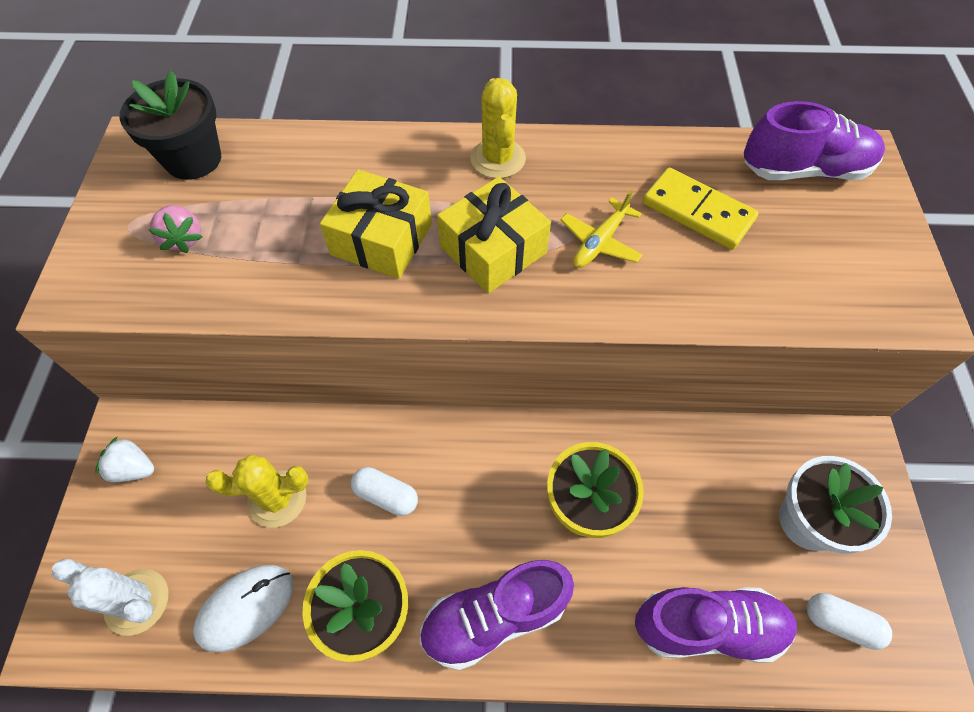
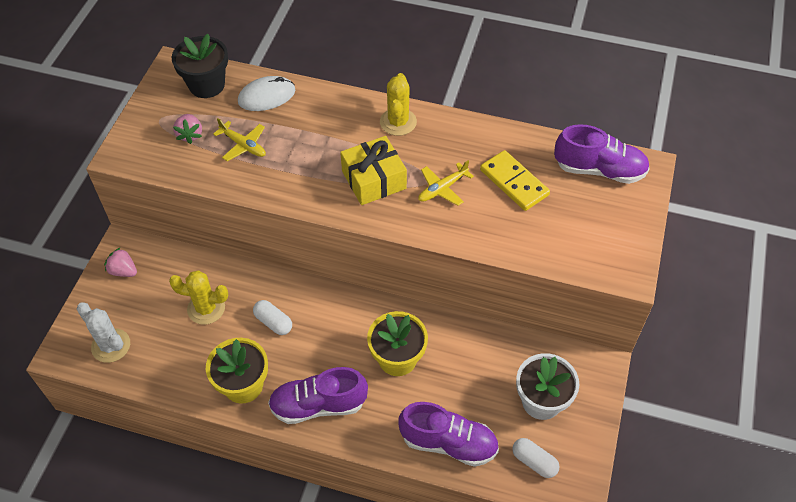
camera: 15 degrees right, 5 degrees down
(133, 469) = (123, 271): white strawberry -> pink strawberry
(246, 607) = (172, 364): white mouse -> white mouse (267, 96)
(273, 238) = (243, 145): none -> yellow plane
(382, 239) = (308, 159): yellow gift -> none

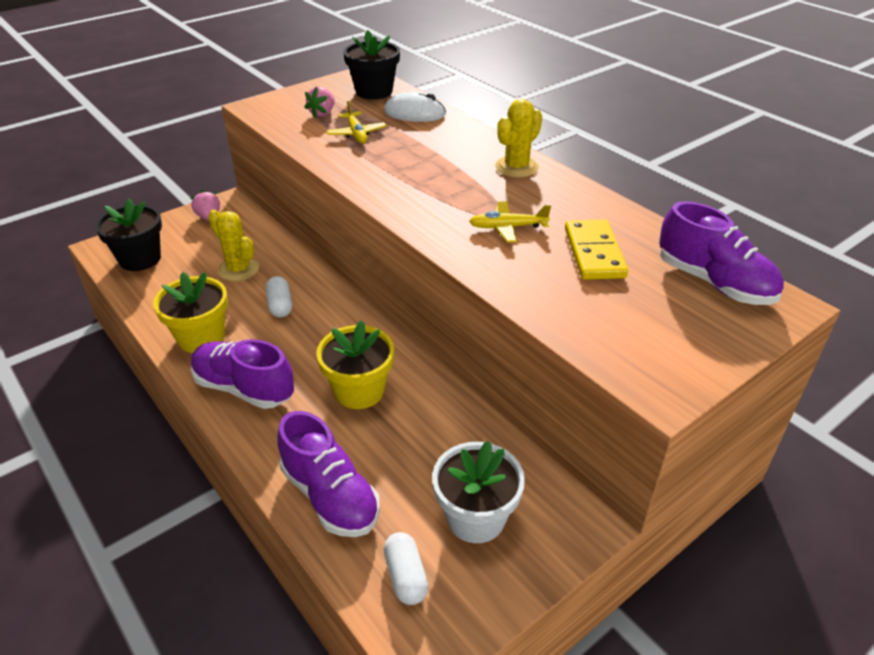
camera: 35 degrees right, 15 degrees down
(111, 345) = (140, 259): white cactus -> black flower pot
(374, 180) = (445, 195): yellow gift -> none

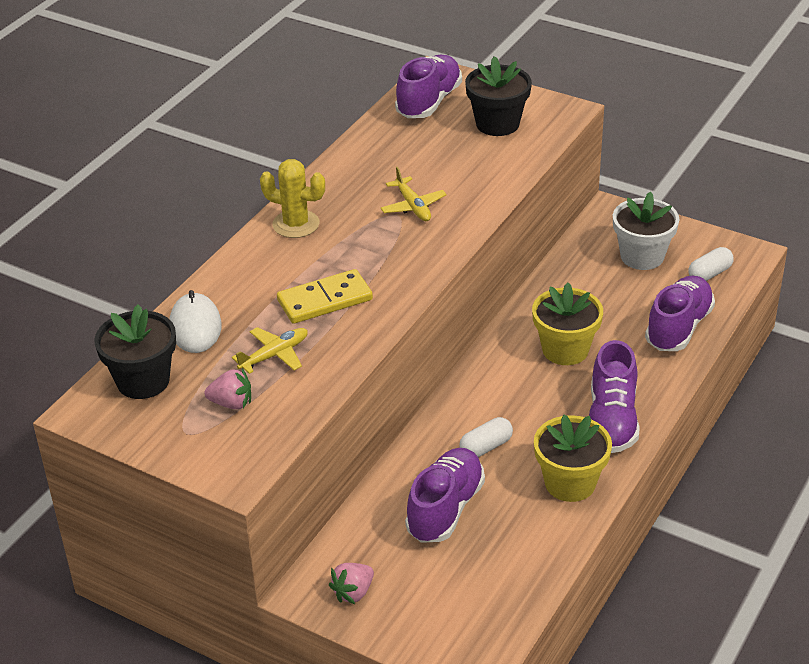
camera: 110 degrees left, 0 degrees up
(140, 259) = (476, 611): black flower pot -> black flower pot (497, 124)
(238, 269) = (445, 509): yellow cactus -> purple shoe
(594, 253) = (424, 157): yellow domino -> yellow domino (325, 300)

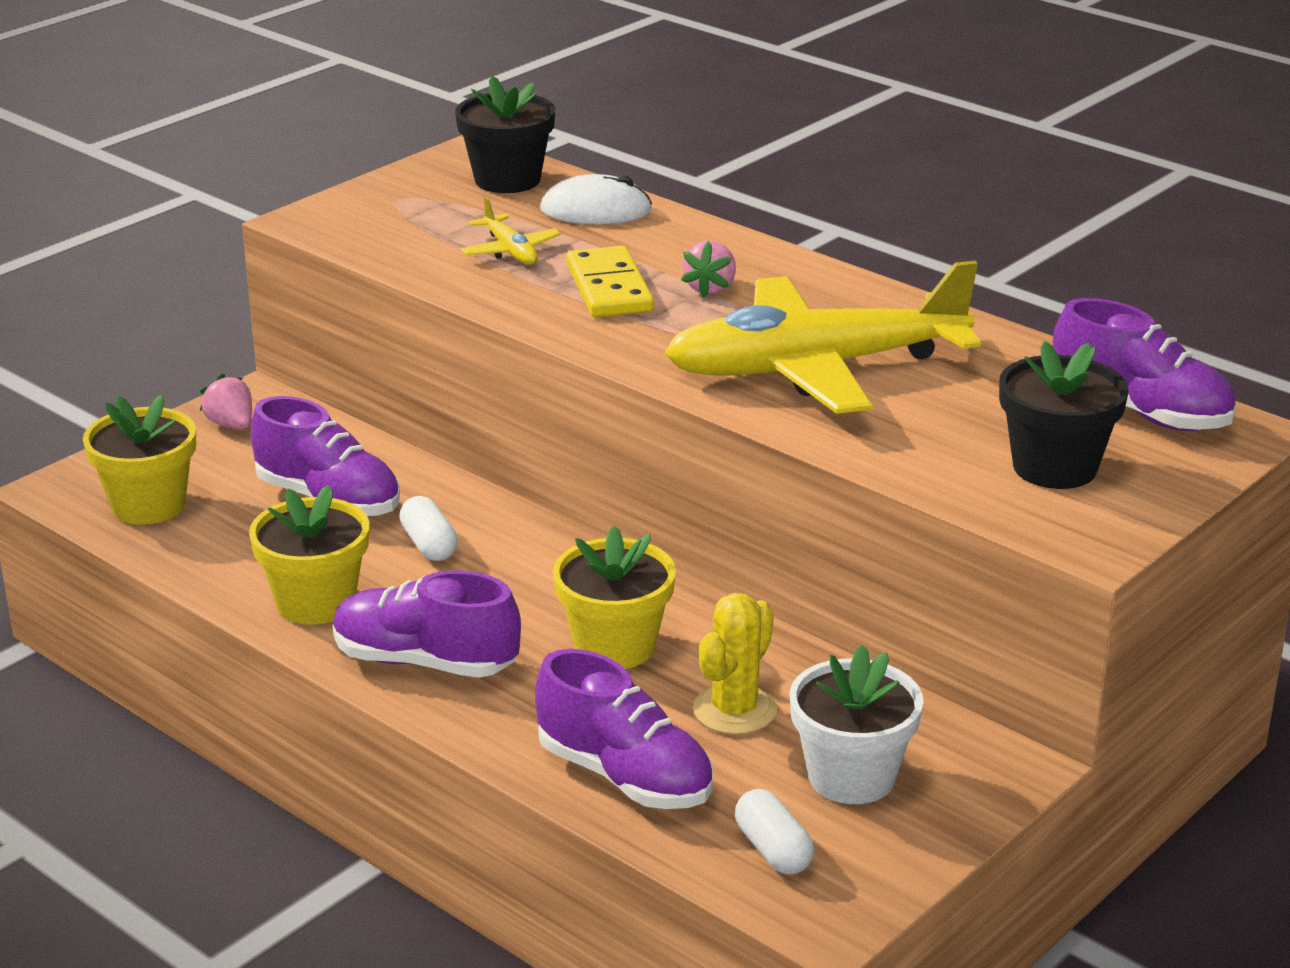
camera: 100 degrees right, 10 degrees down
(231, 403) = (434, 223): pink strawberry -> pink strawberry (710, 288)
(296, 224) = (800, 282): yellow cactus -> yellow cactus (735, 710)
(413, 206) = (816, 368): yellow plane -> yellow plane, size x2.50
(482, 604) = (148, 505): none -> yellow flower pot

